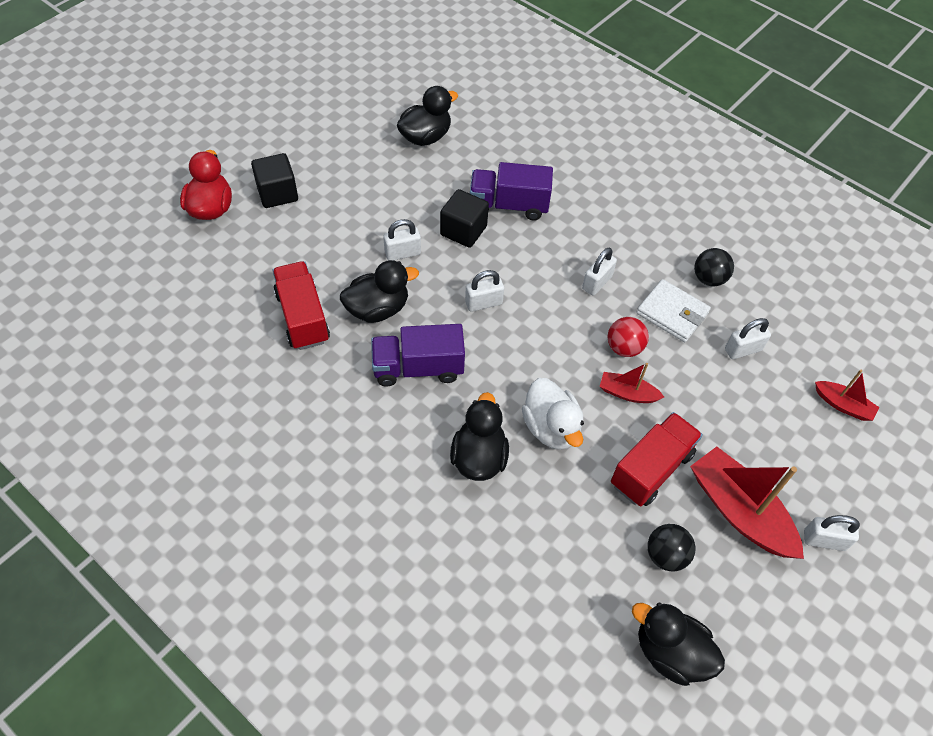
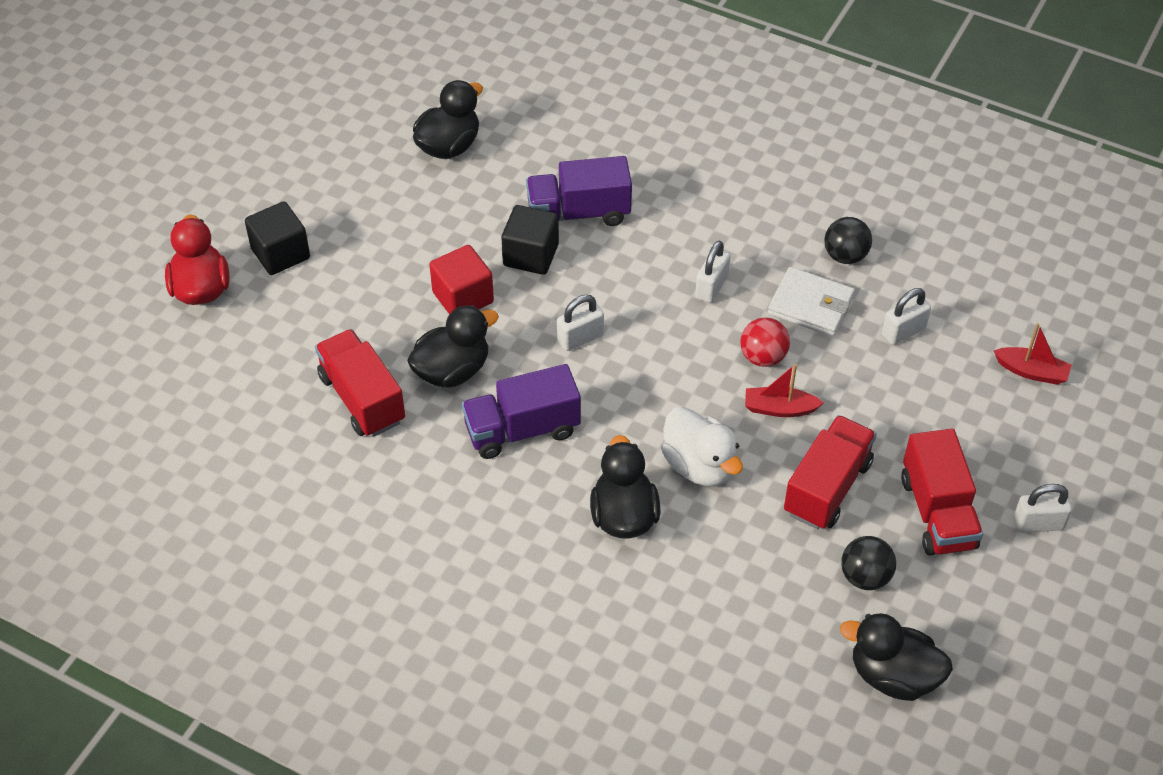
camera: 10 degrees left, 5 degrees down
(402, 253) = (463, 297): white padlock -> red cube
(739, 511) = (937, 512): red boat -> red truck

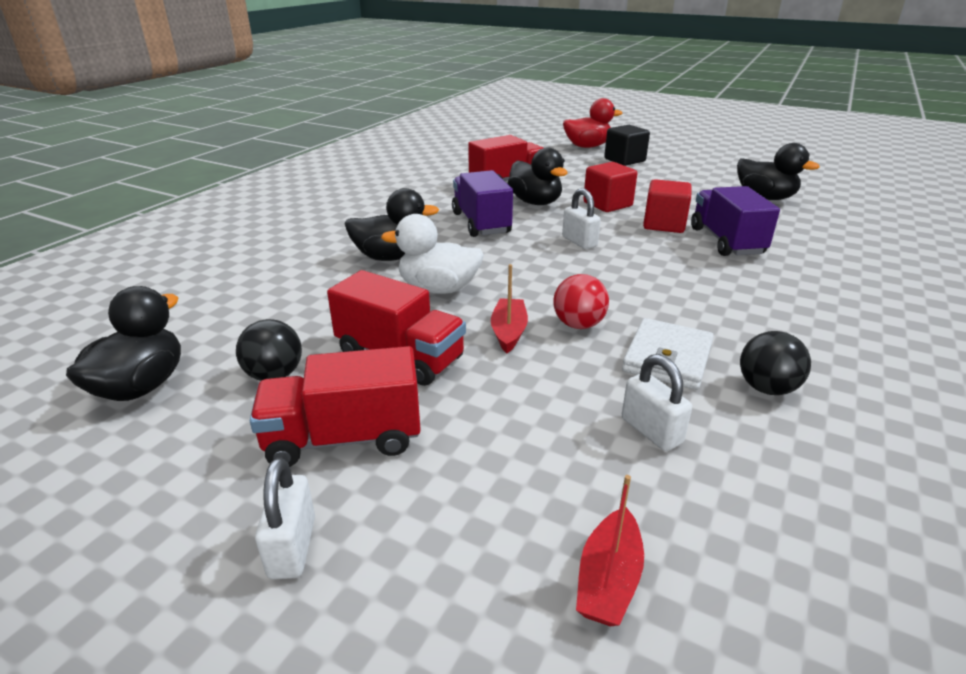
camera: 90 degrees right, 20 degrees down
(531, 255) = (664, 224): black cube -> red cube
(699, 466) = (438, 289): white duck -> white duck turned 45 degrees clockwise
(711, 287) = (667, 299): white padlock -> none

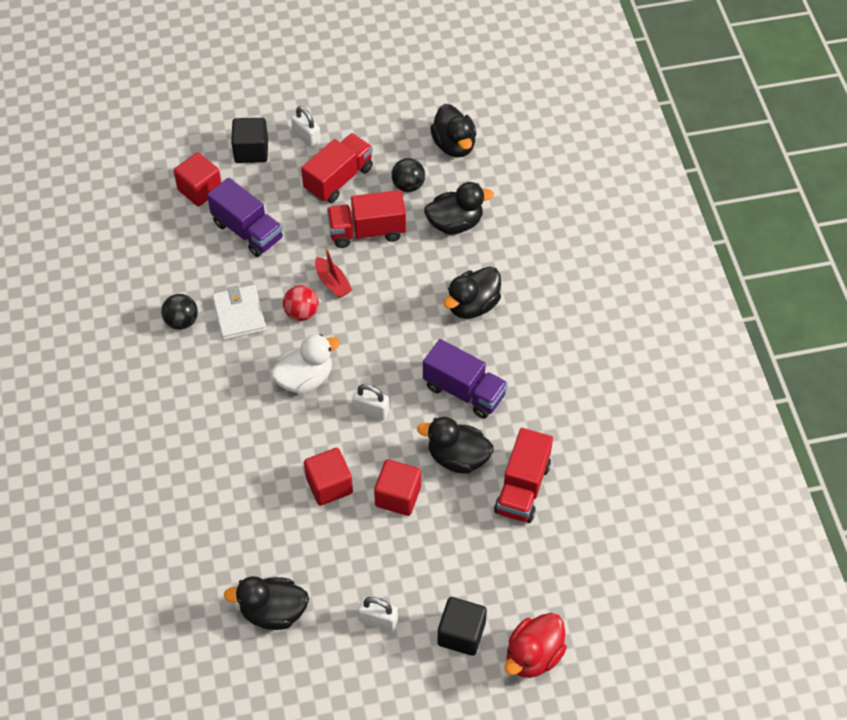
camera: 140 degrees right, 25 degrees up
(296, 314) = (455, 223): none -> black duck
(423, 597) = (251, 151): none -> black cube
(438, 289) = (407, 293): white duck -> white duck (305, 378)
(608, 579) = (200, 190): red boat -> red cube
(651, 431) = (220, 260): white padlock -> white padlock (378, 620)
(726, 241) = (268, 485): purple truck -> purple truck (247, 231)

